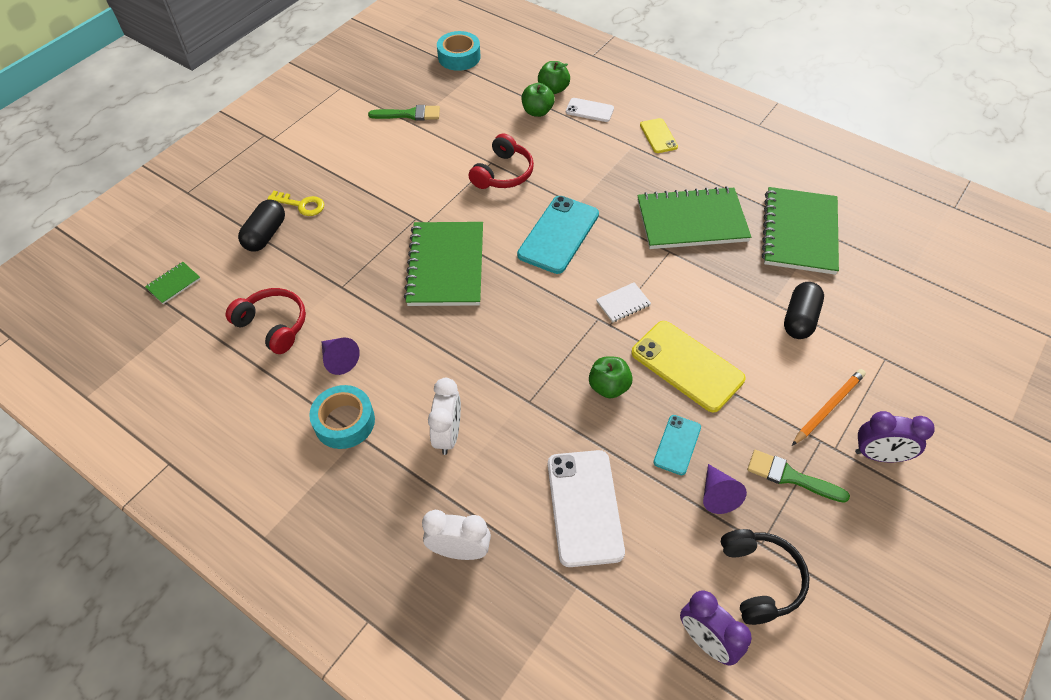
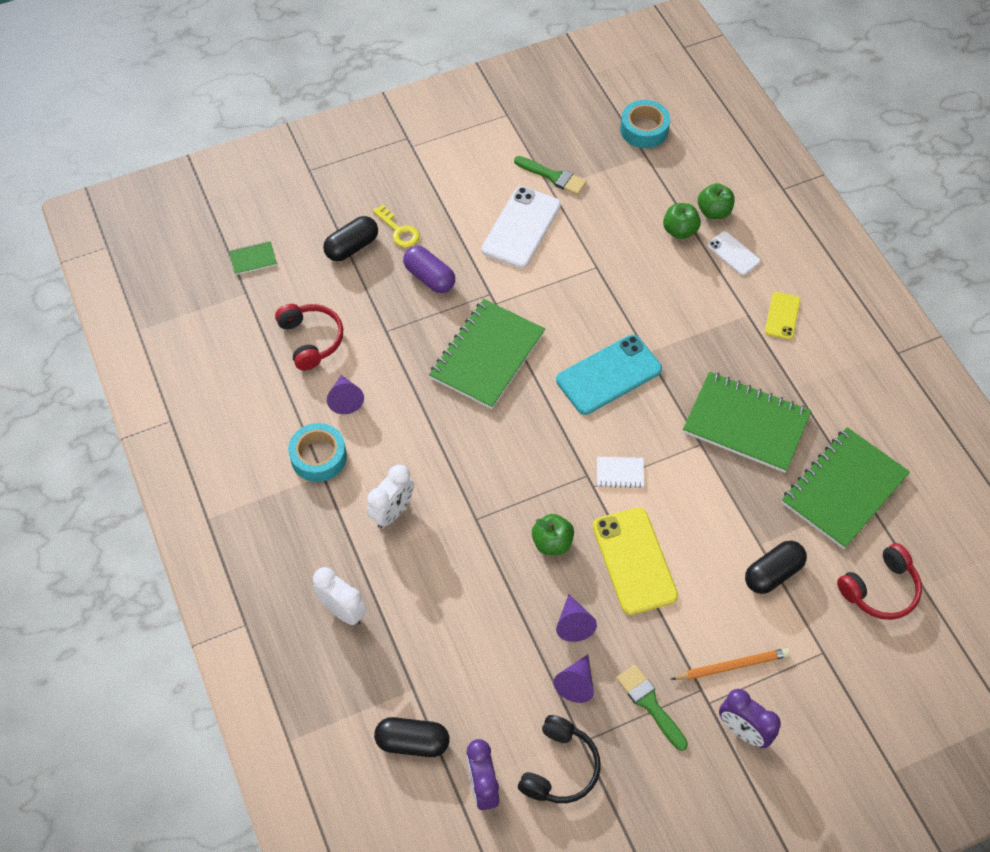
camera: 30 degrees right, 5 degrees up
(353, 228) = (429, 277): none -> purple capsule
(503, 173) = (600, 285): red headphones -> red headphones (880, 589)
(584, 507) = (461, 632): white phone -> white phone (521, 227)
(612, 639) = (412, 742): none -> black capsule
(677, 445) = (574, 624): turquoise phone -> purple cone

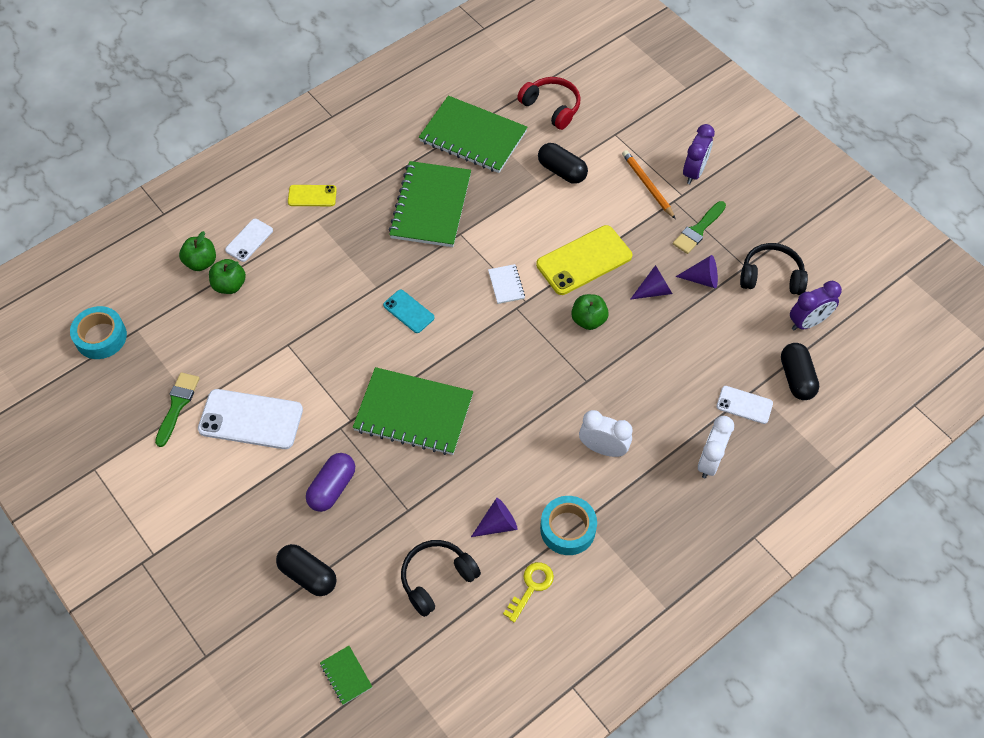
camera: 105 degrees left, 0 degrees up
(311, 340) = (436, 579): red headphones -> black headphones
(397, 671) = (744, 405): none -> white phone
(399, 230) = (276, 534): yellow key -> yellow key (531, 587)
(609, 375) = (408, 311): turquoise phone -> turquoise phone, size x0.54

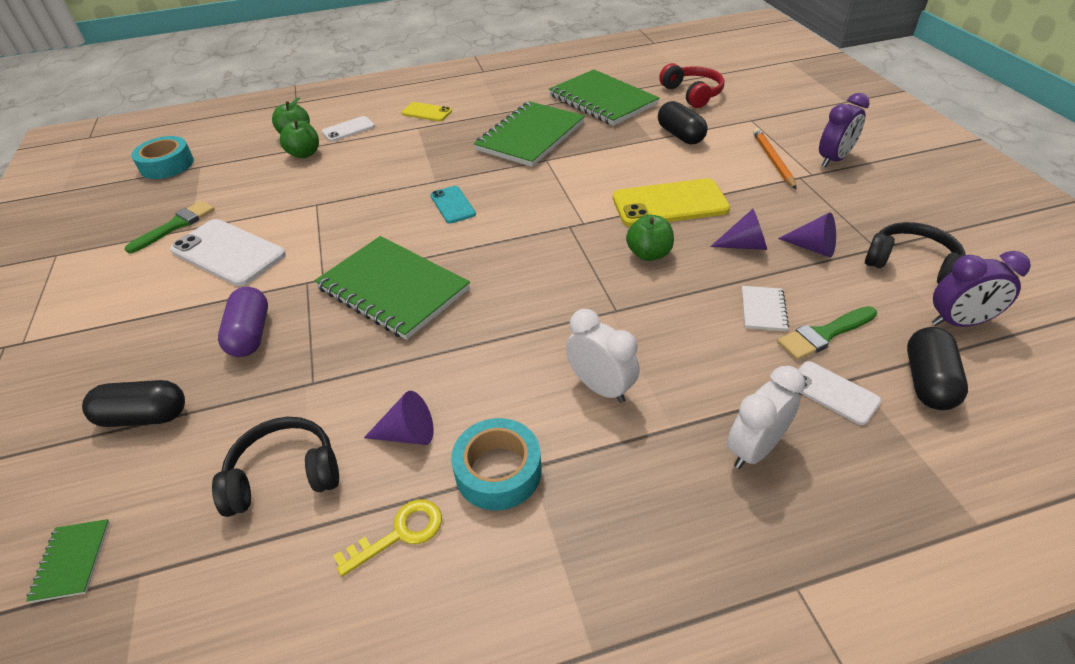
camera: 25 degrees right, 15 degrees down
(308, 575) = (144, 416): black capsule -> black capsule turned 60 degrees counterclockwise
(332, 488) = (250, 334): purple capsule -> purple capsule turned 60 degrees counterclockwise
(506, 285) = (570, 205): white notebook -> white notebook (763, 310)
(698, 230) = (822, 205): green brush -> green brush (824, 334)

